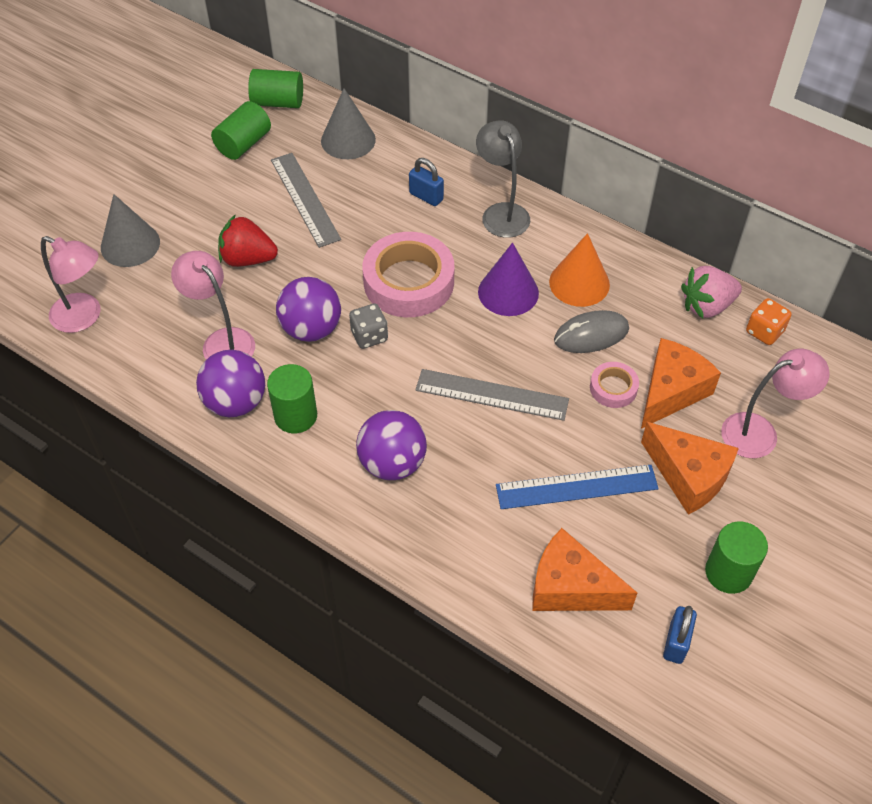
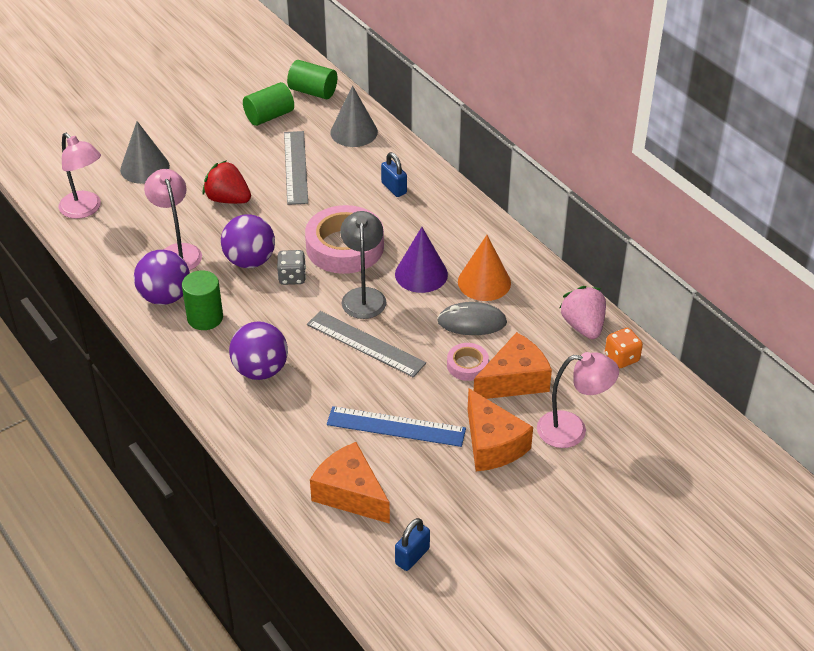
camera: 20 degrees right, 10 degrees down
(501, 213) = (449, 215): grey lamp -> grey lamp (363, 296)
(707, 306) = (583, 326): pink strawberry -> pink strawberry turned 75 degrees clockwise
(728, 572) = (484, 521): green cylinder -> none

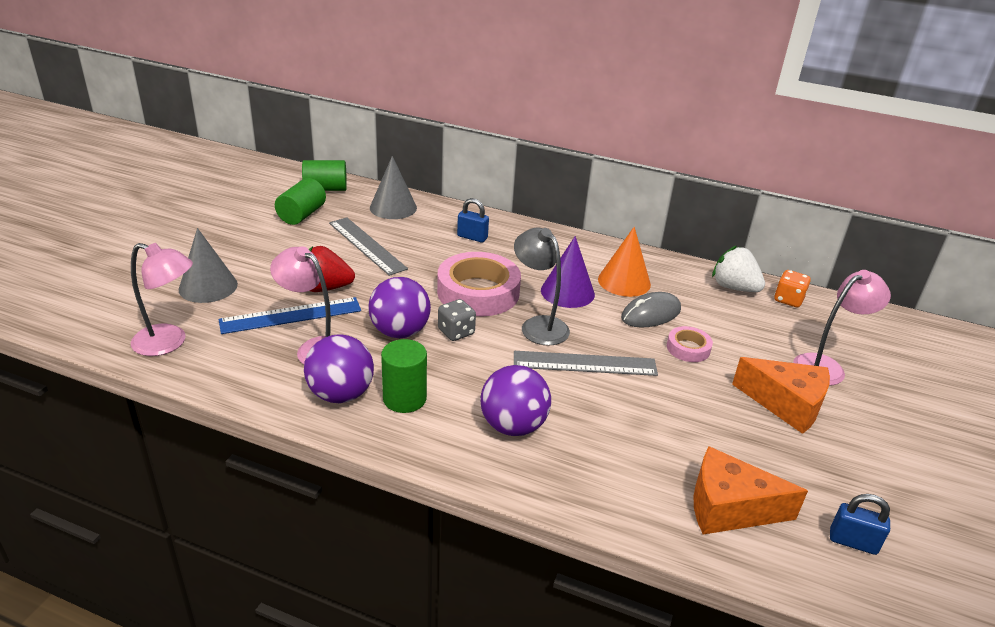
camera: 35 degrees left, 10 degrees down
(396, 426) = (693, 424): blue ruler -> blue ruler (291, 315)
(412, 556) = (852, 542): blue padlock -> blue padlock turned 75 degrees counterclockwise
(514, 380) = (737, 346): orange cheese -> none
(583, 326) = (734, 287): pink strawberry -> white strawberry

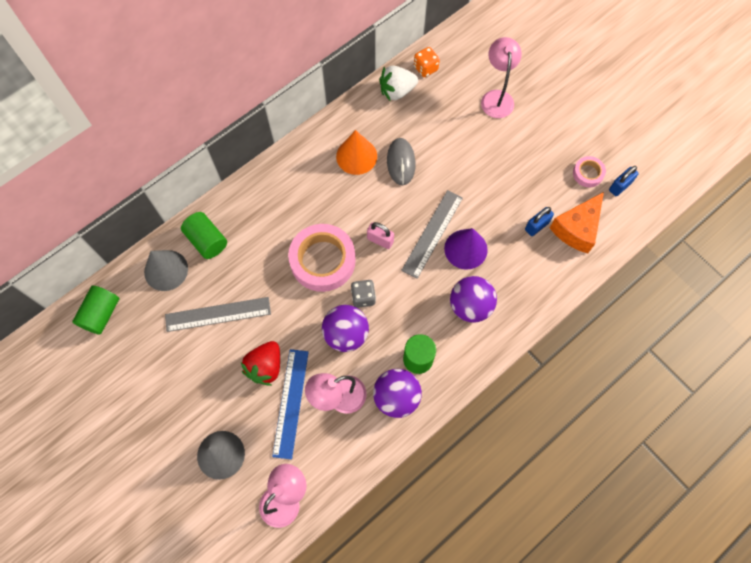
camera: 60 degrees left, 35 degrees up
(302, 215) = (140, 349): green cylinder -> green cylinder (207, 241)
(472, 237) = (245, 229): blue padlock -> blue padlock (536, 226)
(538, 325) = (380, 240): grey lamp -> pink padlock
(567, 292) = (351, 200): purple cone -> purple cone (465, 249)
(688, 348) = (445, 163): pink tape -> pink tape (588, 173)
(786, 404) = (517, 144): orange cheese -> none

